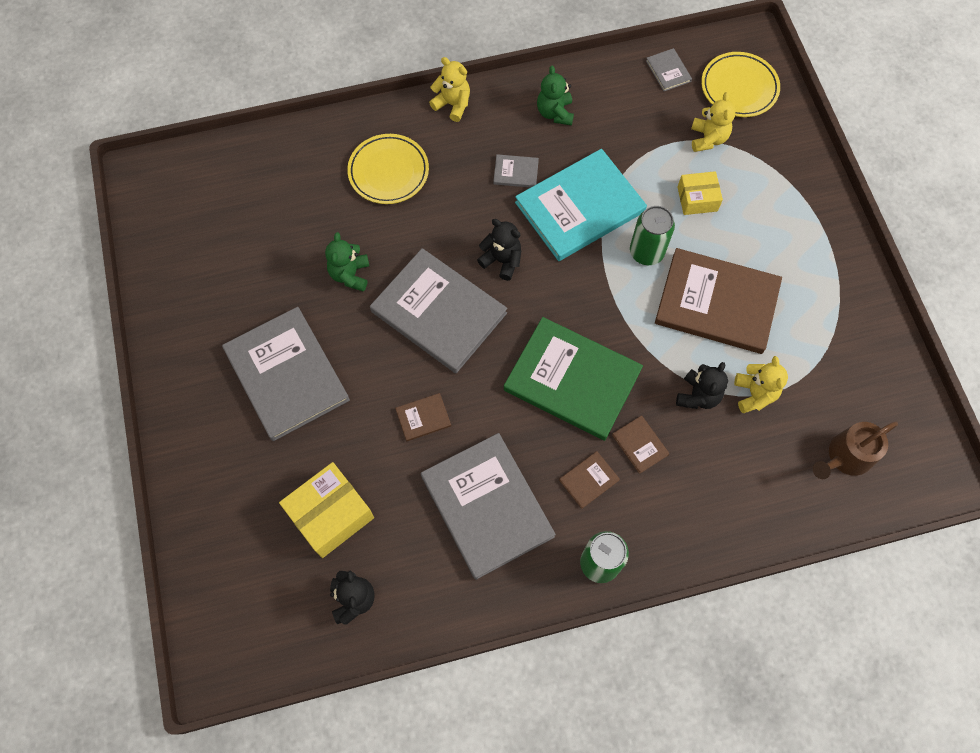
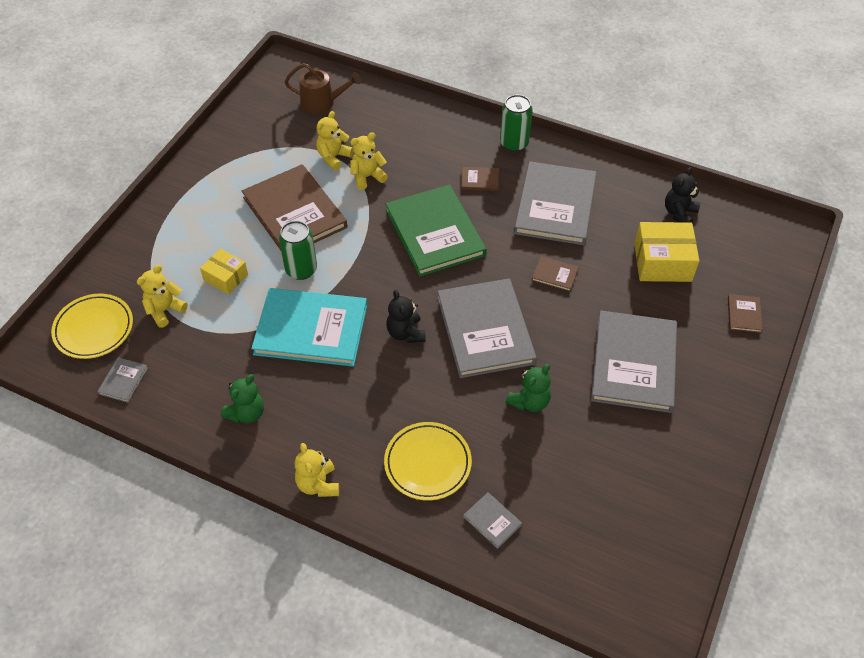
camera: 140 degrees left, 15 degrees down
(516, 172) = (328, 388): grey book -> grey book (492, 521)
(640, 445) = (430, 177): brown book -> brown book (744, 314)
(698, 396) = (367, 177): black teddy bear -> yellow teddy bear

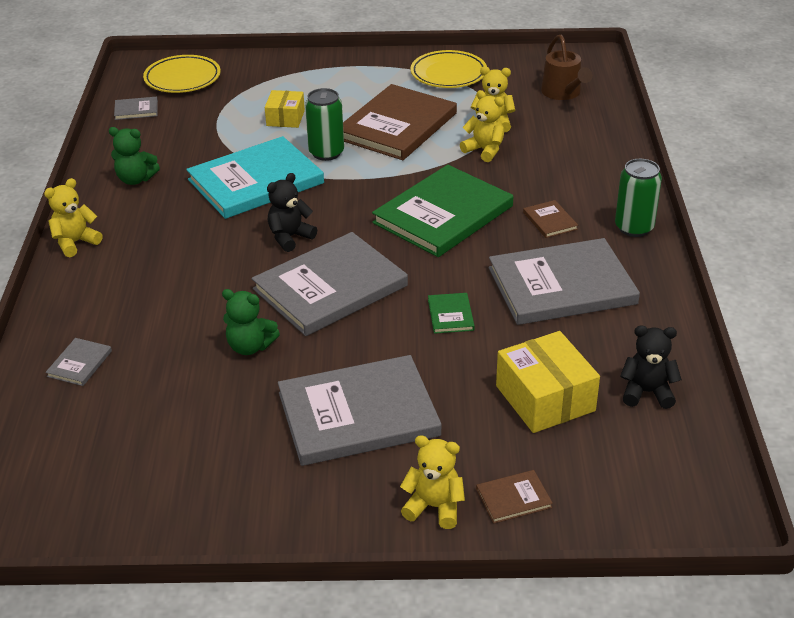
camera: 65 degrees right, 15 degrees down
(165, 310) = (225, 102): yellow teddy bear -> yellow teddy bear (434, 507)
(311, 329) = (256, 181): turquoise book -> turquoise book turned 75 degrees clockwise
(427, 463) = (131, 300): yellow plate -> yellow plate (448, 74)
(555, 275) = (450, 315): brown book -> green book

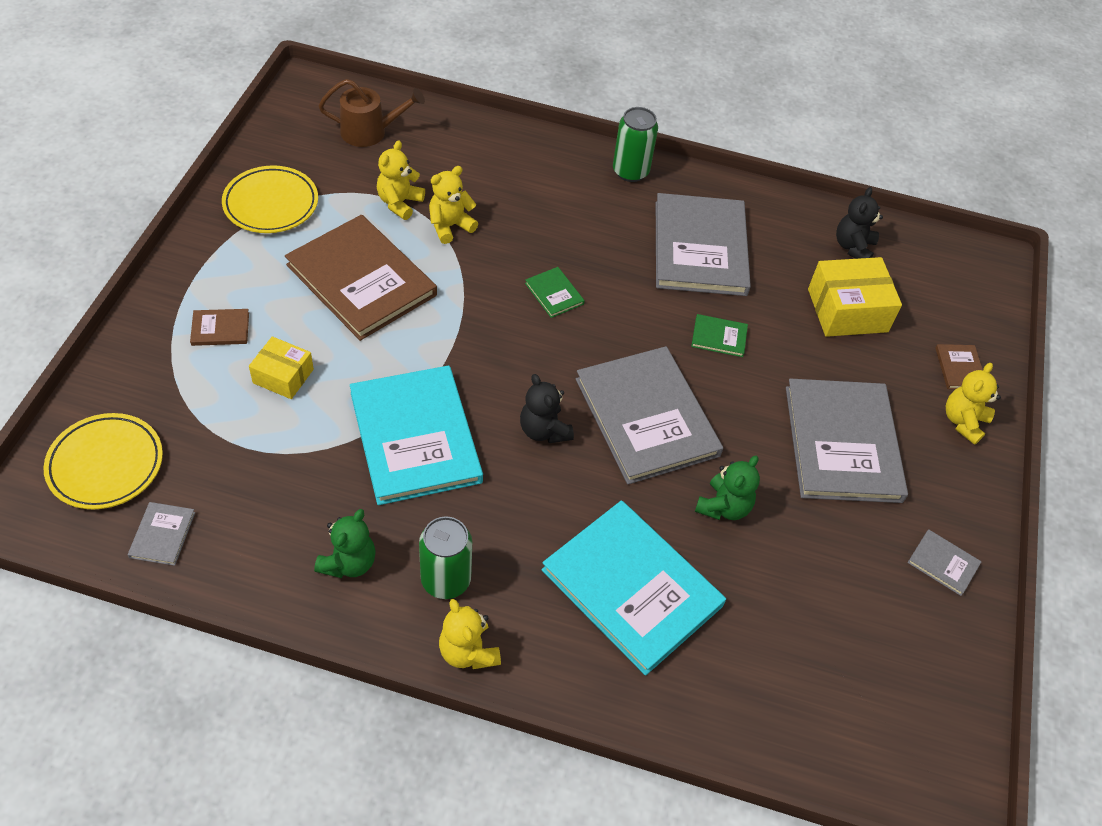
camera: 80 degrees left, 15 degrees up
(79, 363) = (711, 673): grey book -> grey book (943, 563)
(150, 308) = (632, 588): none -> turquoise book
(326, 153) = (385, 357): green can -> green can (446, 580)
(443, 214) = (554, 293): green book -> green book, size x0.41
(550, 221) = (597, 221): brown book -> brown book (220, 329)

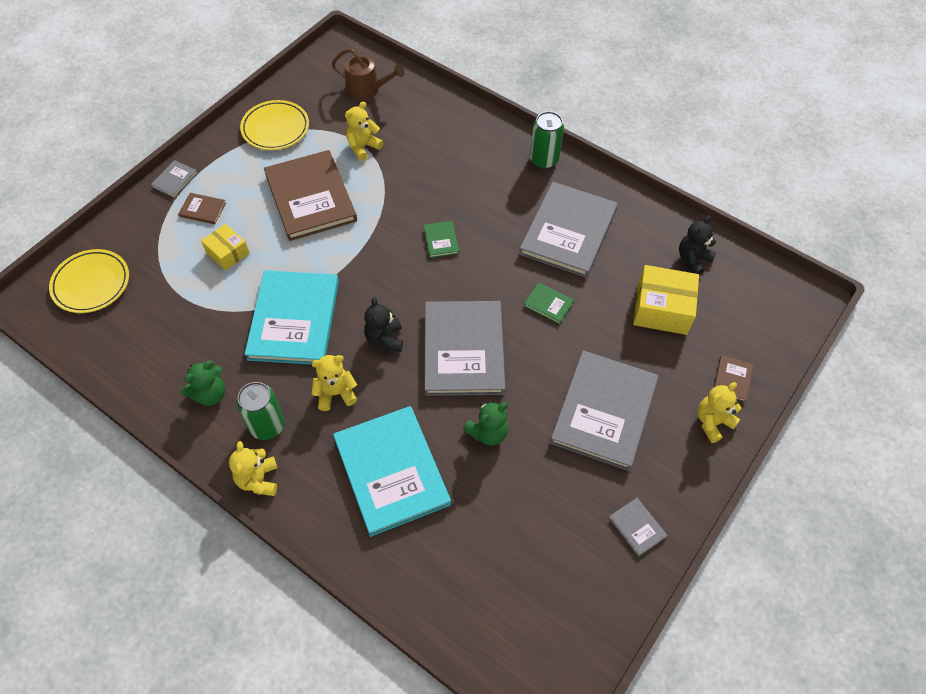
camera: 25 degrees right, 5 degrees up
(162, 535) = (104, 340): grey book -> grey book (174, 180)
(450, 226) = (390, 172): yellow teddy bear -> yellow teddy bear (335, 393)

